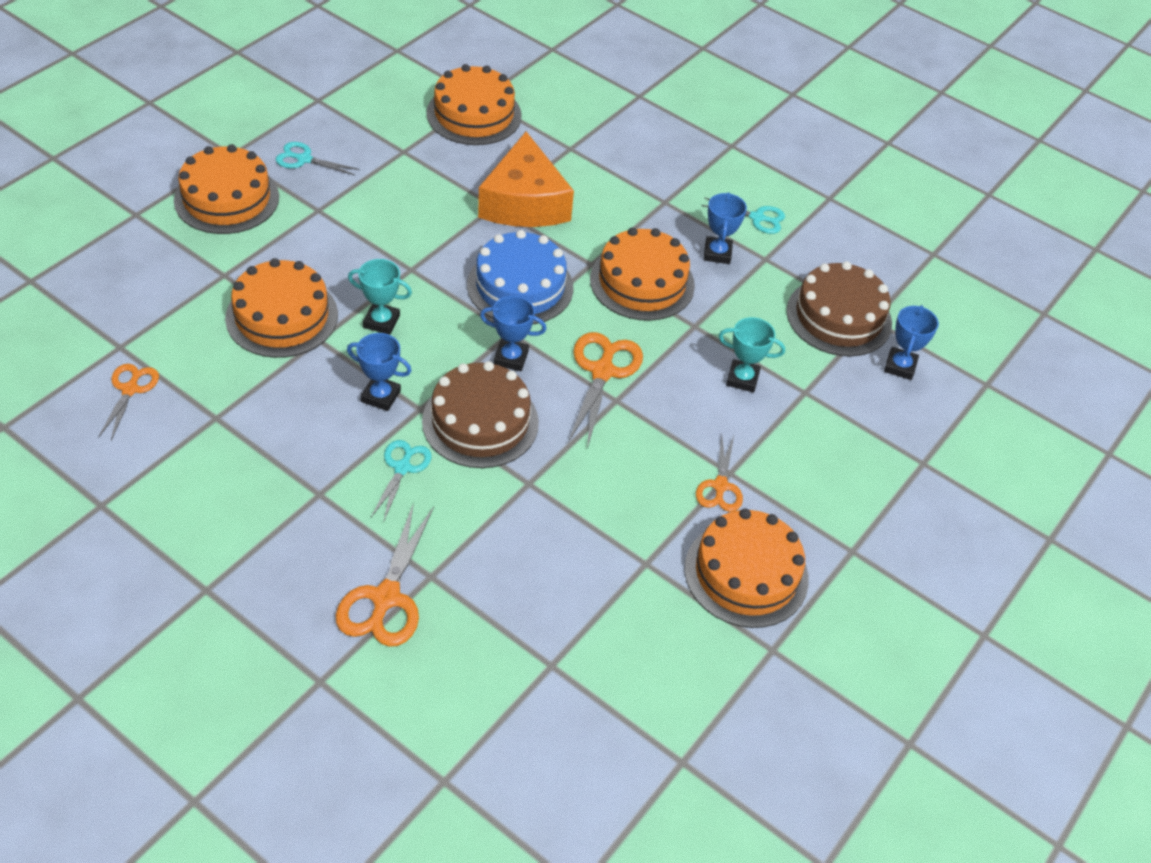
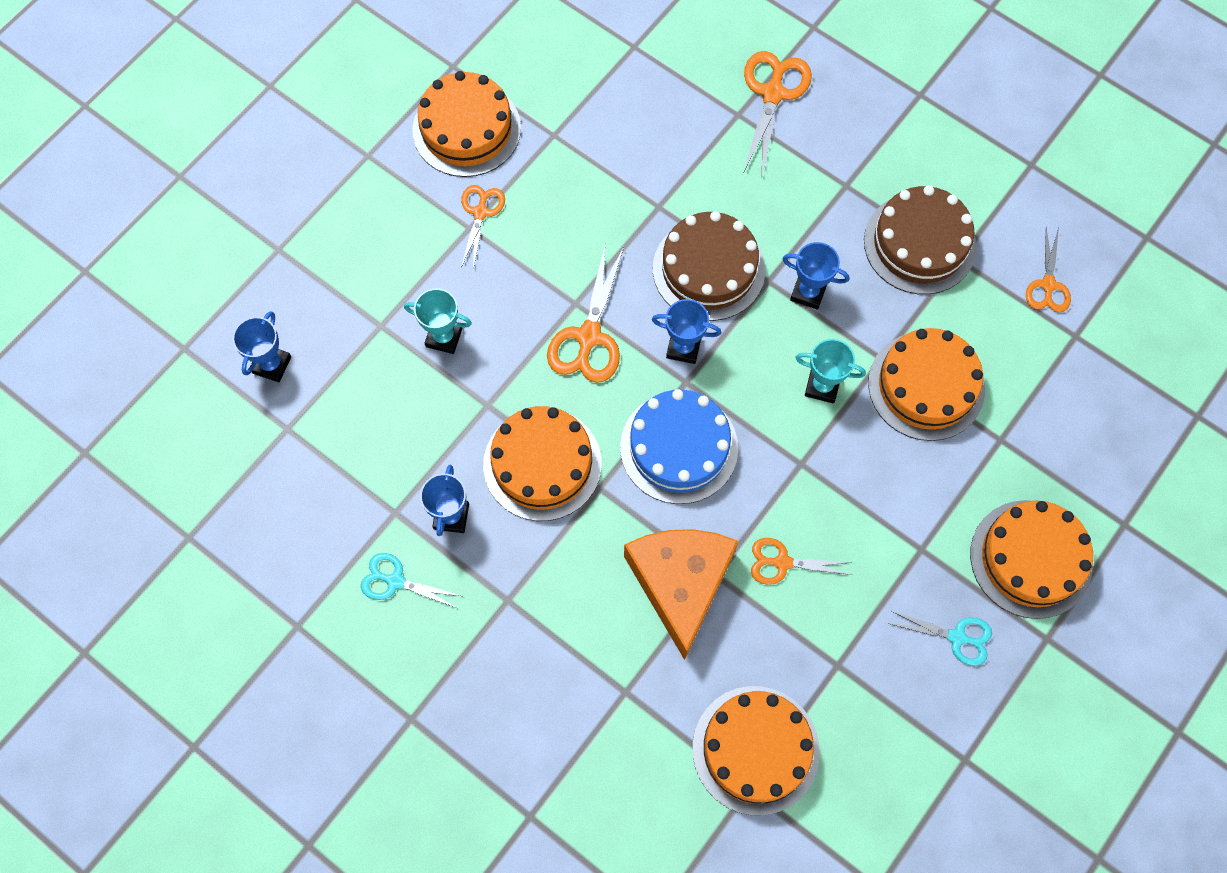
camera: 175 degrees left, 20 degrees up
(402, 468) = (776, 215): turquoise scissors -> none
(438, 209) = (782, 562): none -> orange scissors
(839, 317) = (324, 429): brown cake -> brown cake (919, 243)

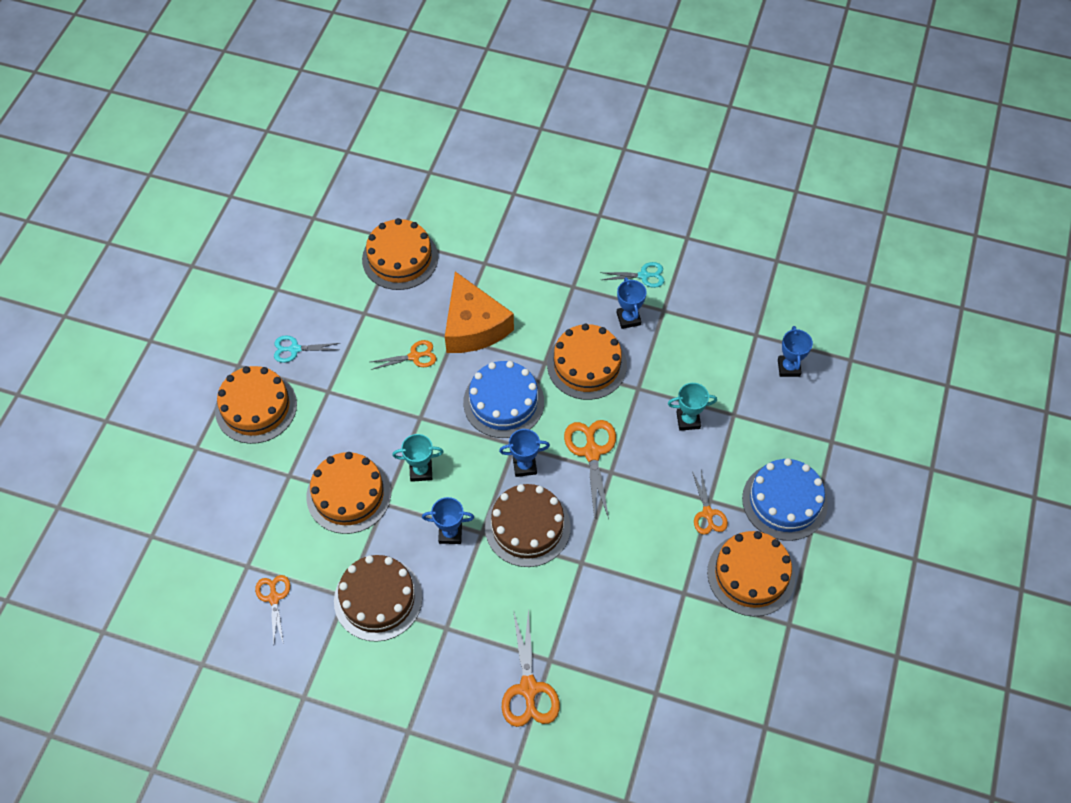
camera: 160 degrees right, 10 degrees down
(380, 196) = (784, 501): none -> blue cake

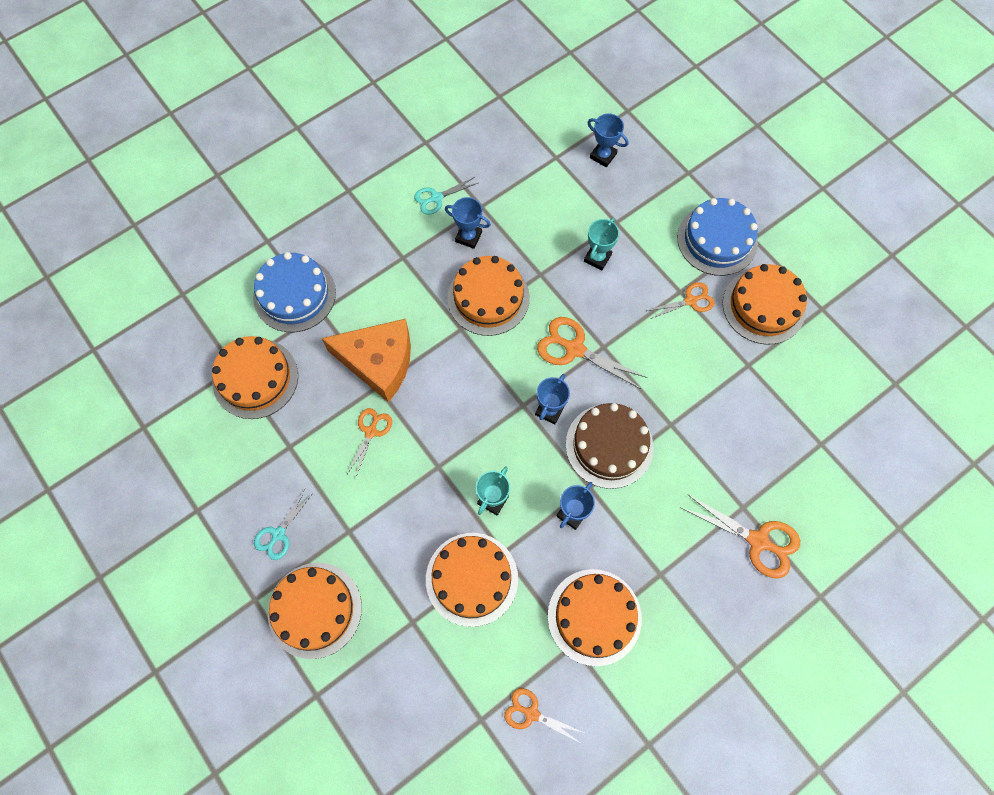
camera: 55 degrees left, 10 degrees up
(378, 599) = (594, 617): brown cake -> orange cake
(503, 402) = (474, 387): blue cake -> blue cake (294, 294)
(643, 276) = (436, 198): turquoise scissors -> turquoise scissors turned 150 degrees counterclockwise
(707, 513) = (690, 301): orange scissors -> orange scissors turned 45 degrees counterclockwise

